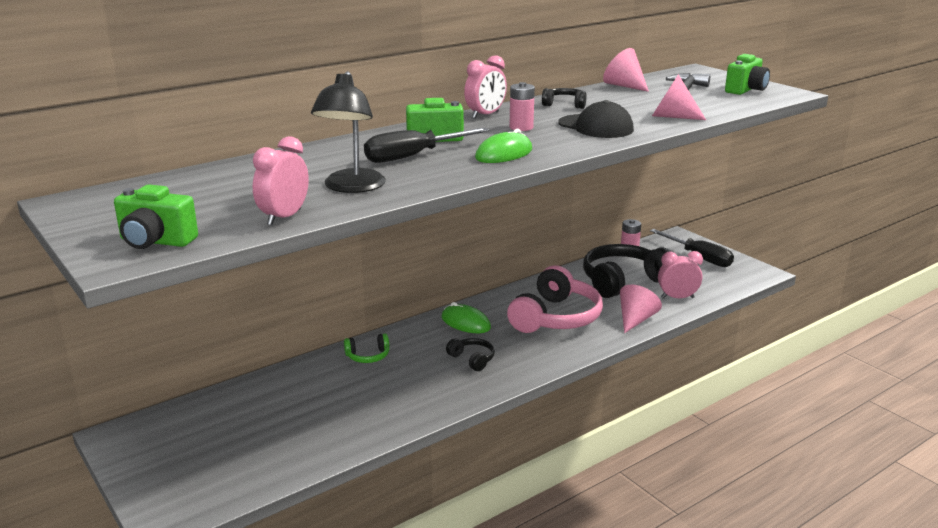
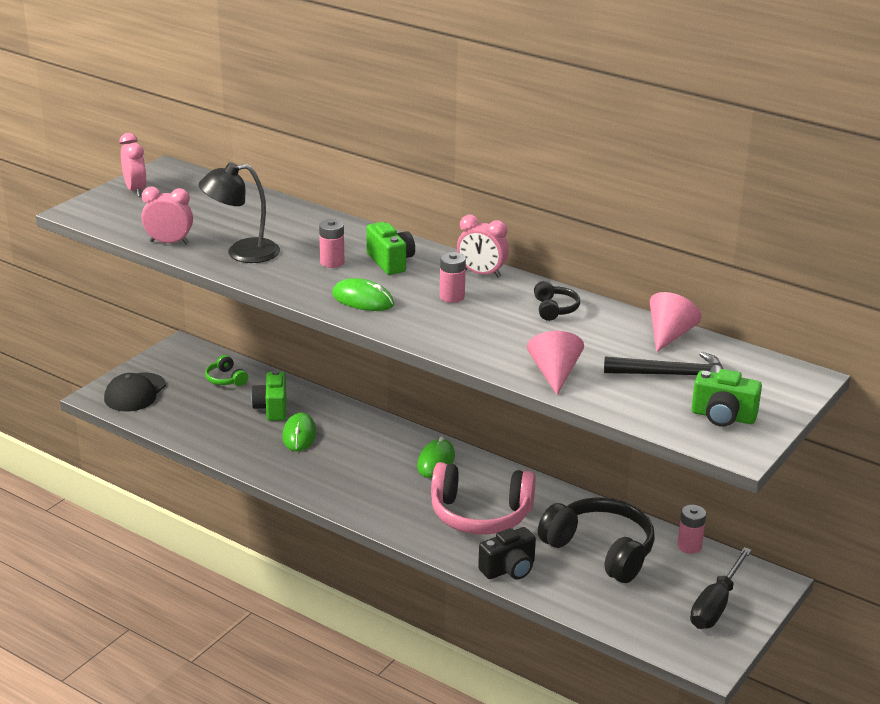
camera: 70 degrees right, 5 degrees up
(156, 241) = (111, 214): green camera -> green camera (272, 408)
(368, 356) = (343, 422): green headphones -> green headphones (225, 379)
(372, 384) = (299, 435): none -> green mouse
(414, 156) = (332, 262): black screwdriver -> pink battery
(472, 359) = (368, 478): black headphones -> none
(596, 127) = (482, 334): black cap -> black cap (135, 393)
(635, 320) = (509, 569): pink cone -> black camera
(677, 298) = (584, 595): pink clock -> pink clock (135, 190)

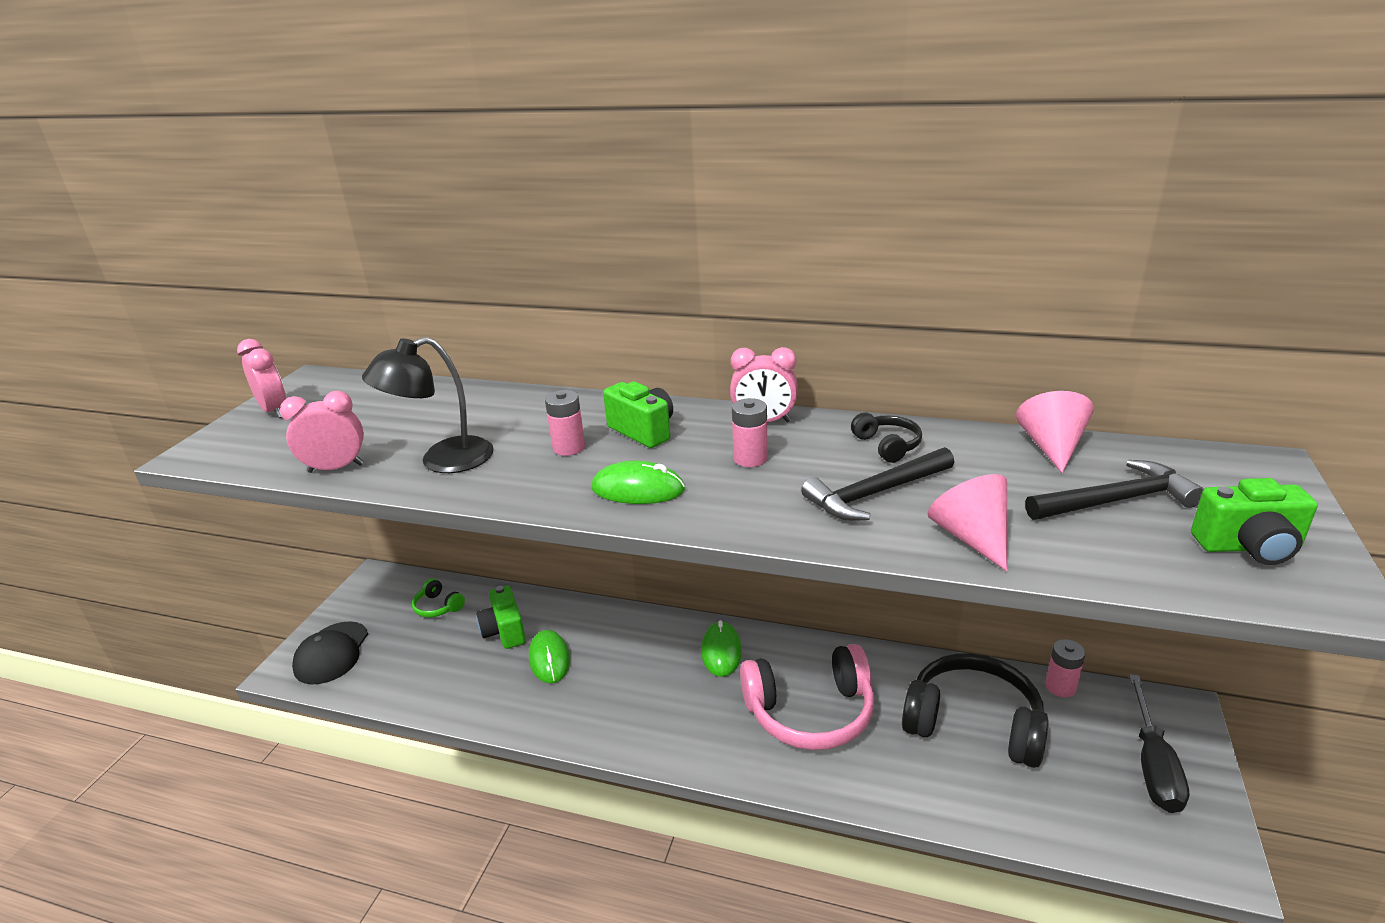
camera: 15 degrees left, 0 degrees up
(509, 569) = (890, 787): black camera -> none
(517, 336) = (875, 494): none -> black hammer

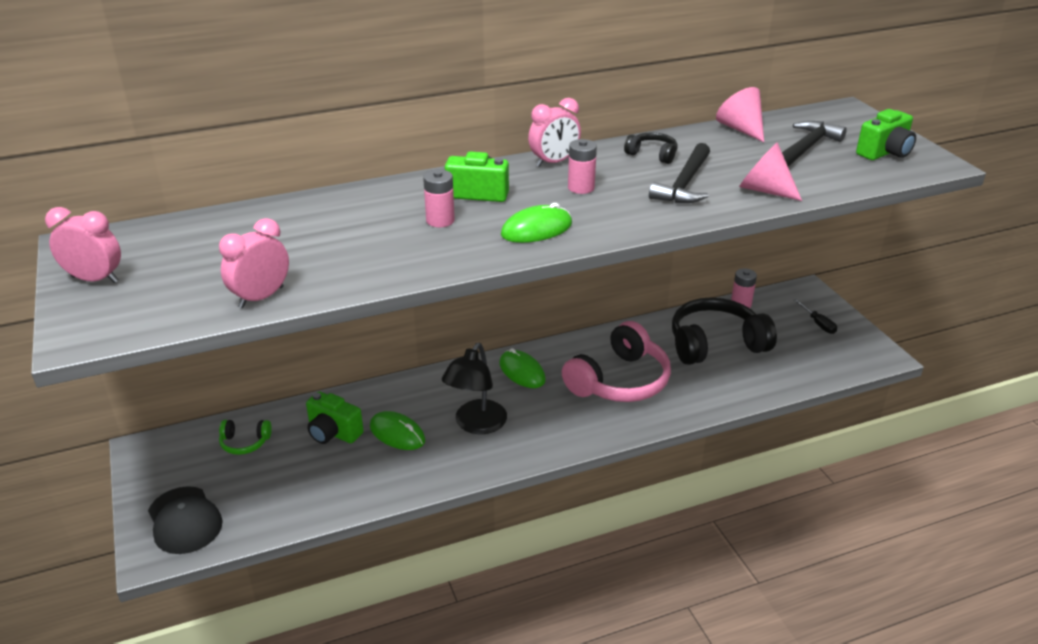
camera: 40 degrees left, 5 degrees up
(442, 460) = (350, 261): black lamp -> black lamp (476, 424)
(1153, 764) = (818, 323): black screwdriver -> black screwdriver, size x0.54

